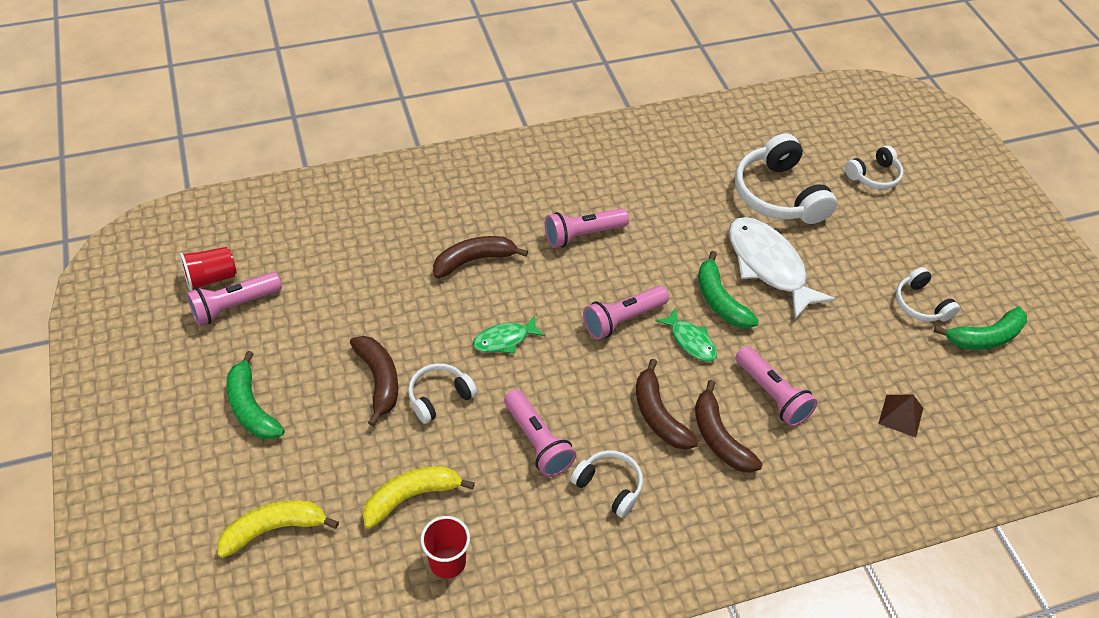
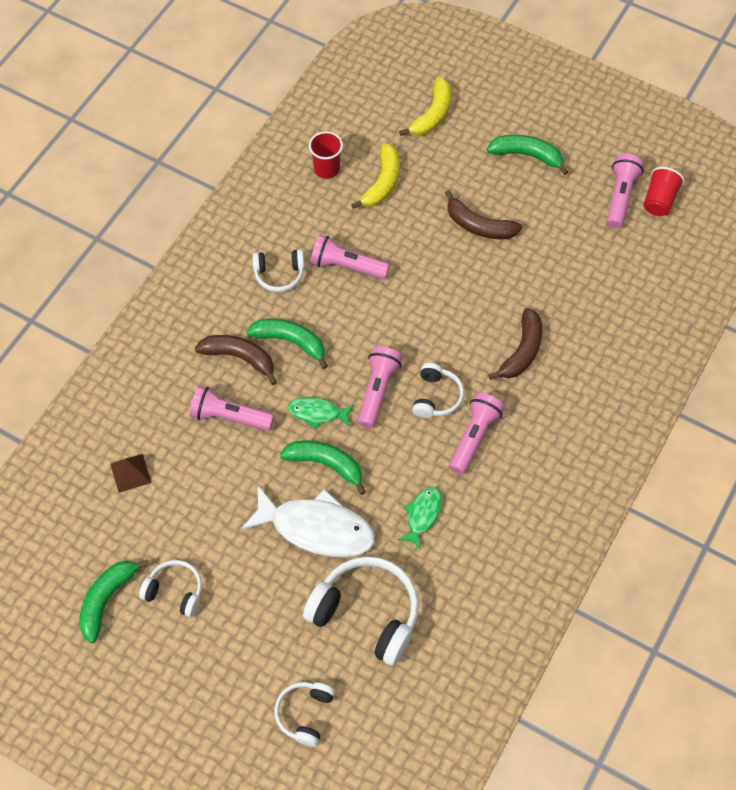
camera: 140 degrees right, 10 degrees up
(439, 397) = (432, 245): white headphones -> white headphones (436, 397)
(504, 340) = (436, 312): green fish -> green fish (422, 515)
(658, 415) = (290, 342): brown banana -> green banana

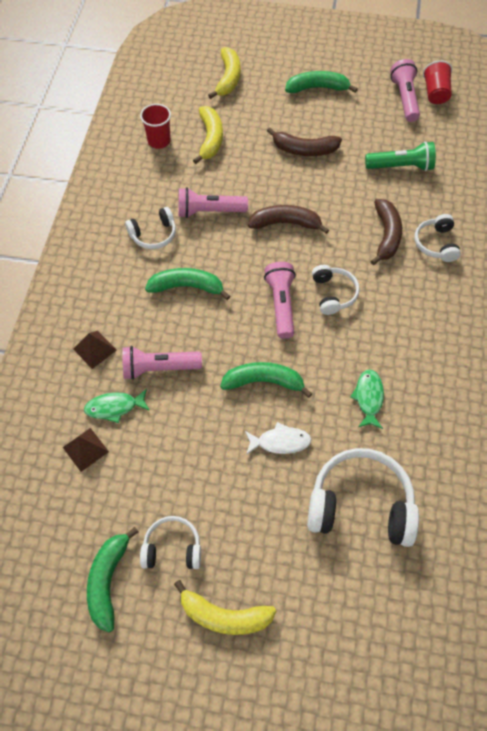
camera: 20 degrees left, 0 degrees up
(175, 377) = (94, 349): none -> brown pyramid
(197, 667) = (224, 615): none -> yellow banana
(240, 358) = (147, 314): brown banana -> brown banana (286, 223)
(304, 714) = (346, 624): white headphones -> white headphones (436, 244)
(316, 528) = (280, 442): white fish -> white fish, size x0.52
(317, 413) = (237, 339): green fish -> green fish (114, 407)
(474, 437) = (380, 317): pink flashlight -> none
(576, 277) = (401, 166): none -> green flashlight

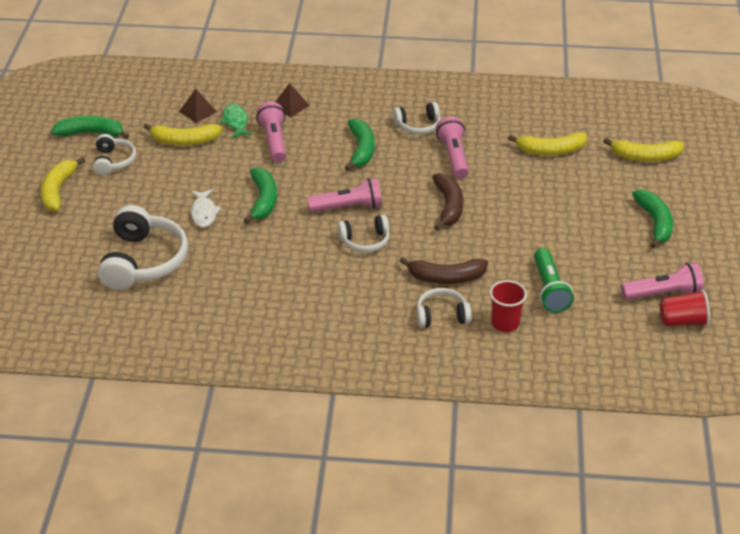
camera: 85 degrees right, 20 degrees down
(143, 464) = (184, 141): none -> yellow banana
(154, 235) = (418, 126): white headphones -> white headphones turned 75 degrees counterclockwise
(159, 141) = (538, 118): red cup -> red cup (505, 323)
(304, 149) = (554, 216): brown banana -> none
(368, 397) = (249, 265): green fish -> none

